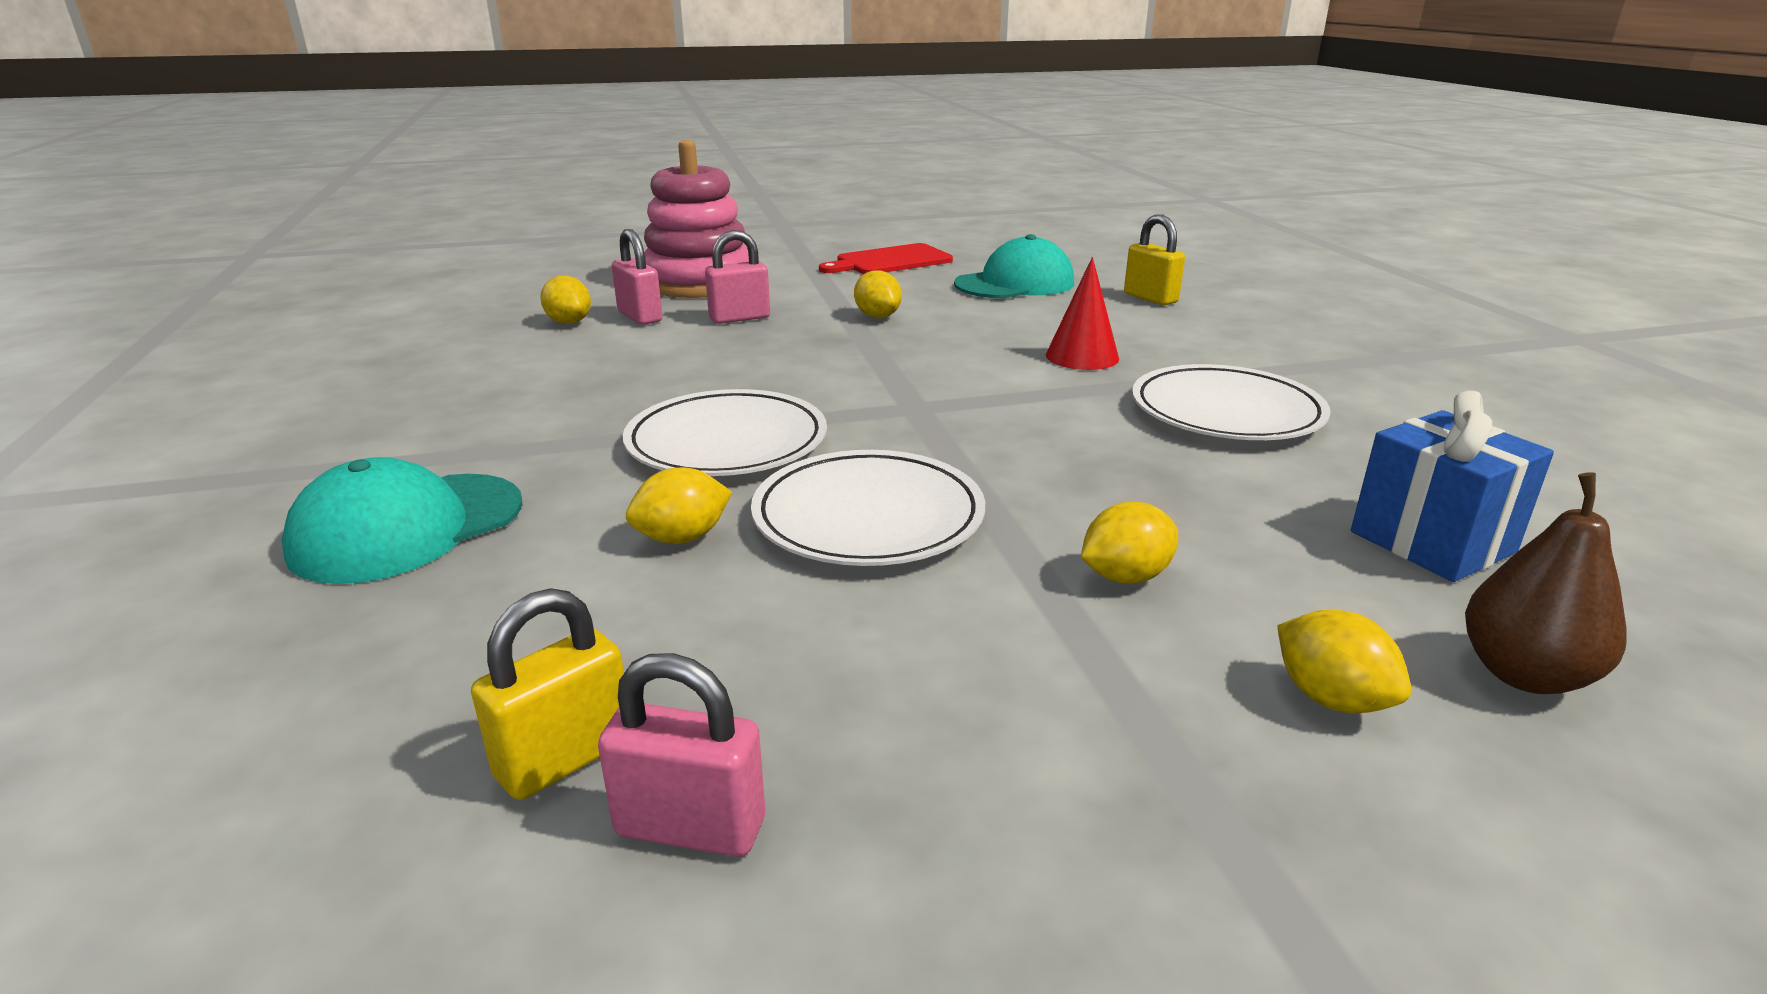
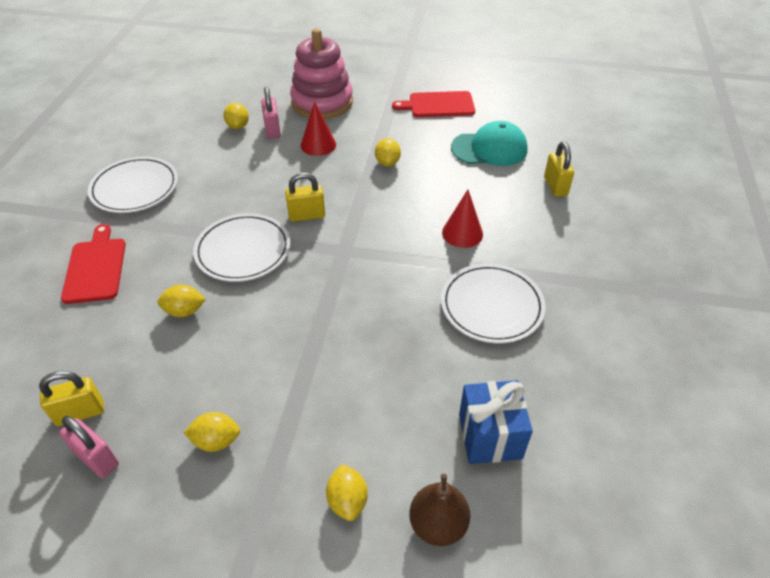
camera: 25 degrees right, 20 degrees up
(407, 527) = (95, 267): turquoise cap -> red cutting board
(739, 318) = (318, 145): pink padlock -> red cone
(804, 385) = (307, 215): none -> yellow padlock
(868, 517) = (262, 324): white plate -> white plate (135, 188)
(1125, 577) = (333, 402): yellow lemon -> yellow lemon (216, 441)

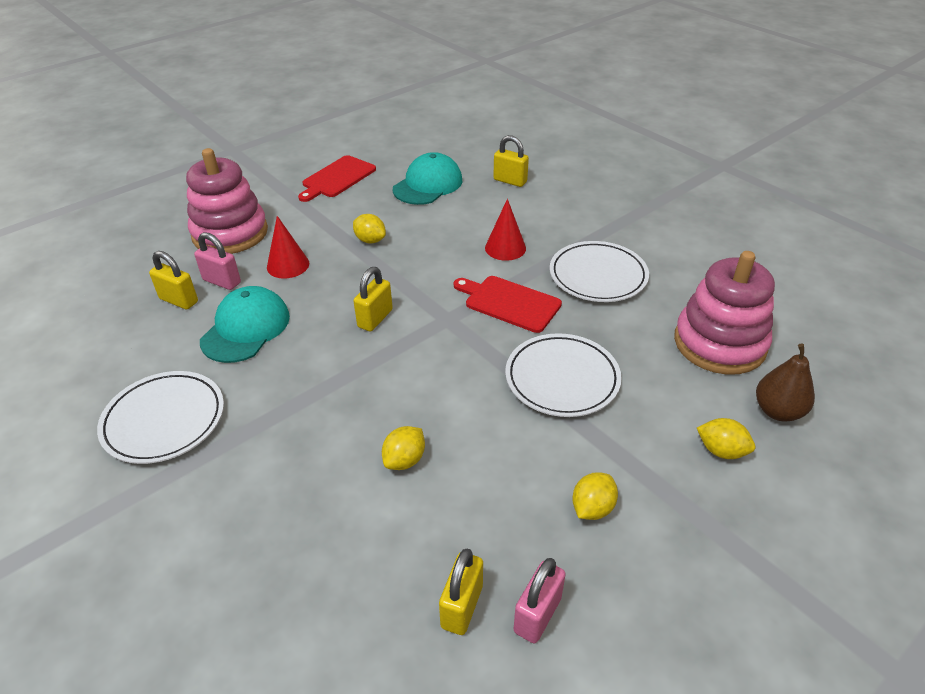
camera: 50 degrees left, 5 degrees down
(95, 267) = (253, 507): red cutting board -> red cutting board (509, 303)
(97, 459) = (537, 615): pink padlock -> pink padlock turned 45 degrees counterclockwise
(238, 126) = (179, 300): yellow lemon -> yellow padlock
(240, 167) = (246, 328): none -> turquoise cap
(243, 251) = (370, 381): white plate -> white plate (562, 379)
(490, 436) = (719, 343): blue gift -> pink stacking toy

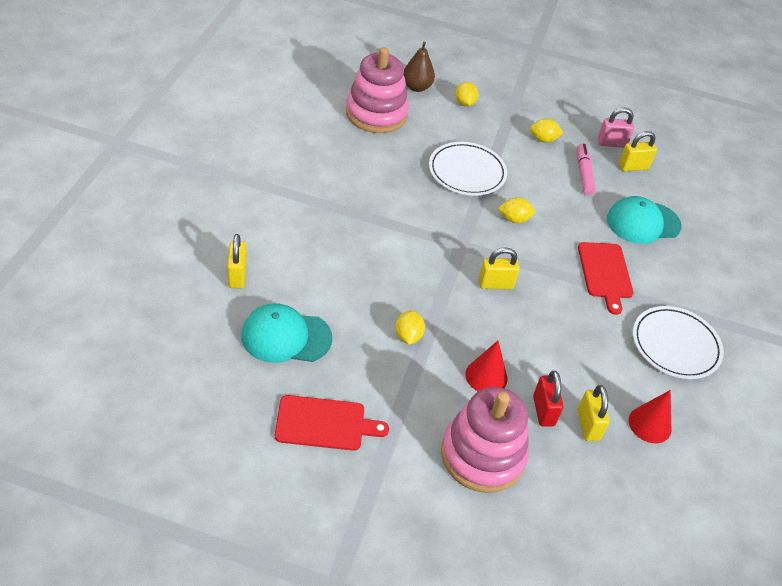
camera: 130 degrees left, 5 degrees up
(222, 281) = (543, 411): pink padlock -> red padlock
(246, 328) = (572, 356): turquoise cap -> turquoise cap (643, 223)
(404, 460) = (586, 217): yellow lemon -> yellow lemon (514, 219)
(487, 515) = (583, 173): none -> pink marker
(505, 248) = (351, 242): red cone -> red cone (650, 424)
(509, 303) = (416, 218): red cutting board -> red cutting board (605, 273)
(598, 276) = (347, 181): white plate -> none

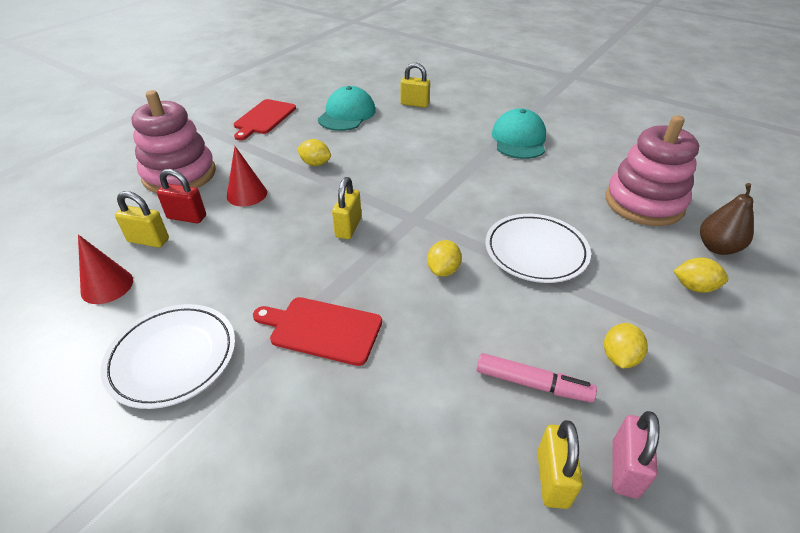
camera: 115 degrees right, 5 degrees down
(643, 223) = (402, 424): turquoise cap -> turquoise cap (519, 139)

